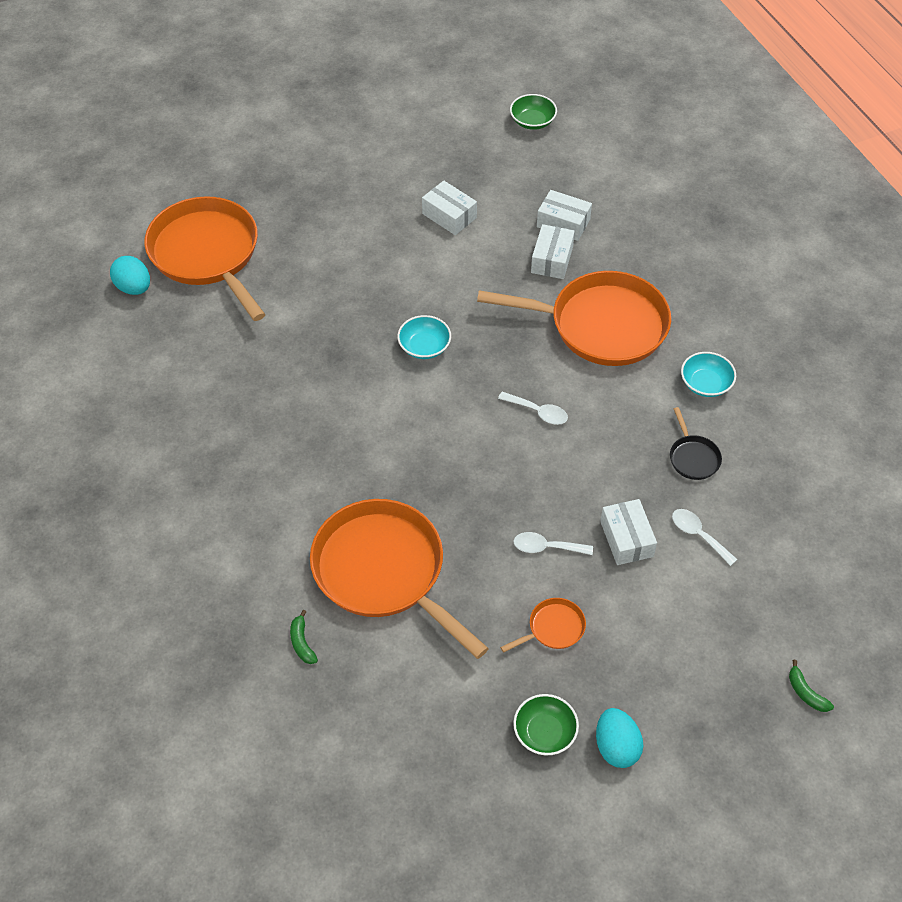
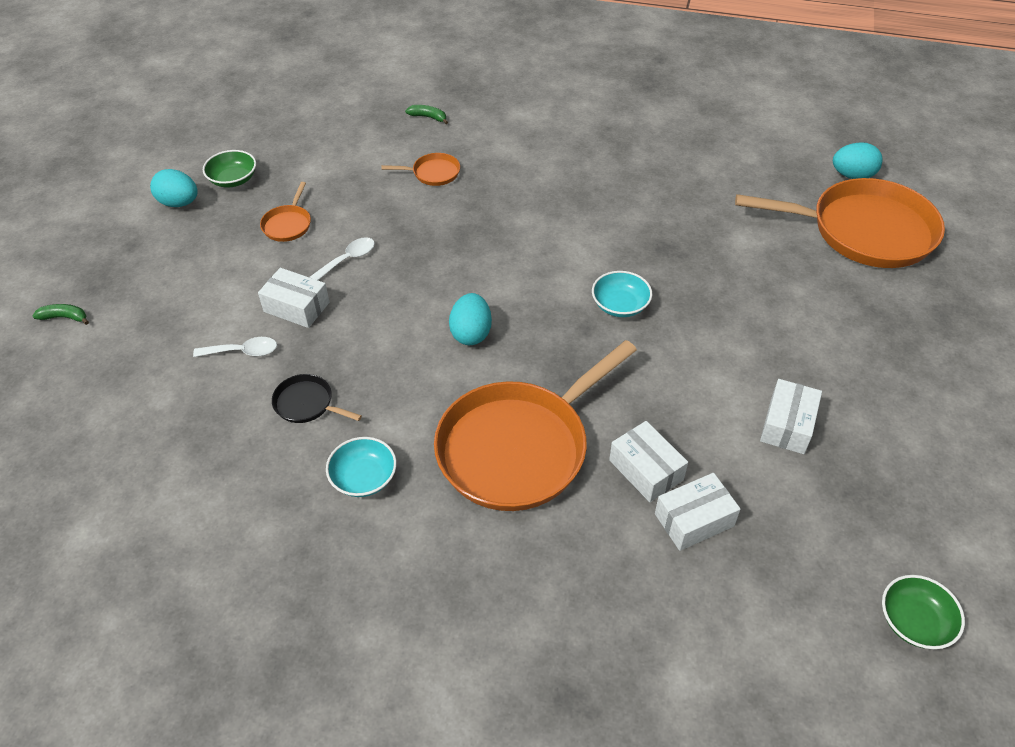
camera: 130 degrees right, 5 degrees down
(384, 571) = (433, 173): orange pan -> orange pan, size x0.41
(449, 216) = (787, 425): white box -> white box turned 60 degrees counterclockwise
(538, 412) = (471, 333): white spoon -> turquoise egg

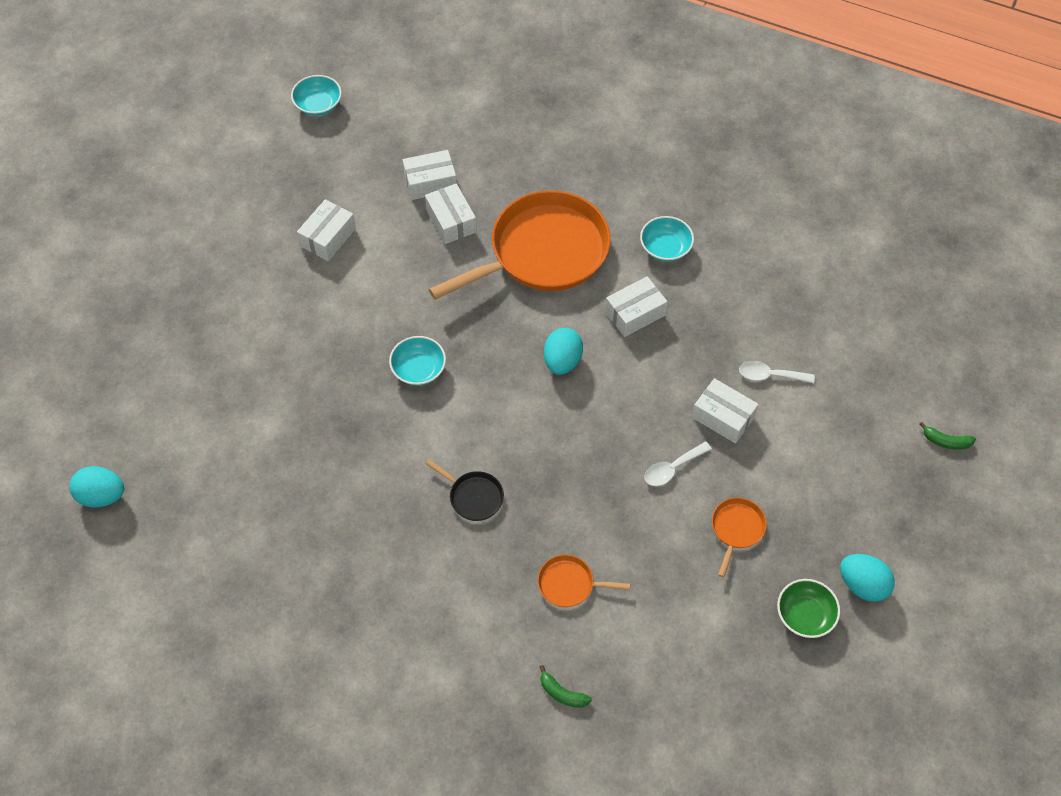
camera: 170 degrees left, 10 degrees up
(307, 404) = (710, 315): black pan -> black pan (473, 497)
(396, 393) = (635, 313): none -> white box
(864, 231) = (141, 417): orange pan -> none
(914, 621) = (318, 105): green bowl -> turquoise bowl

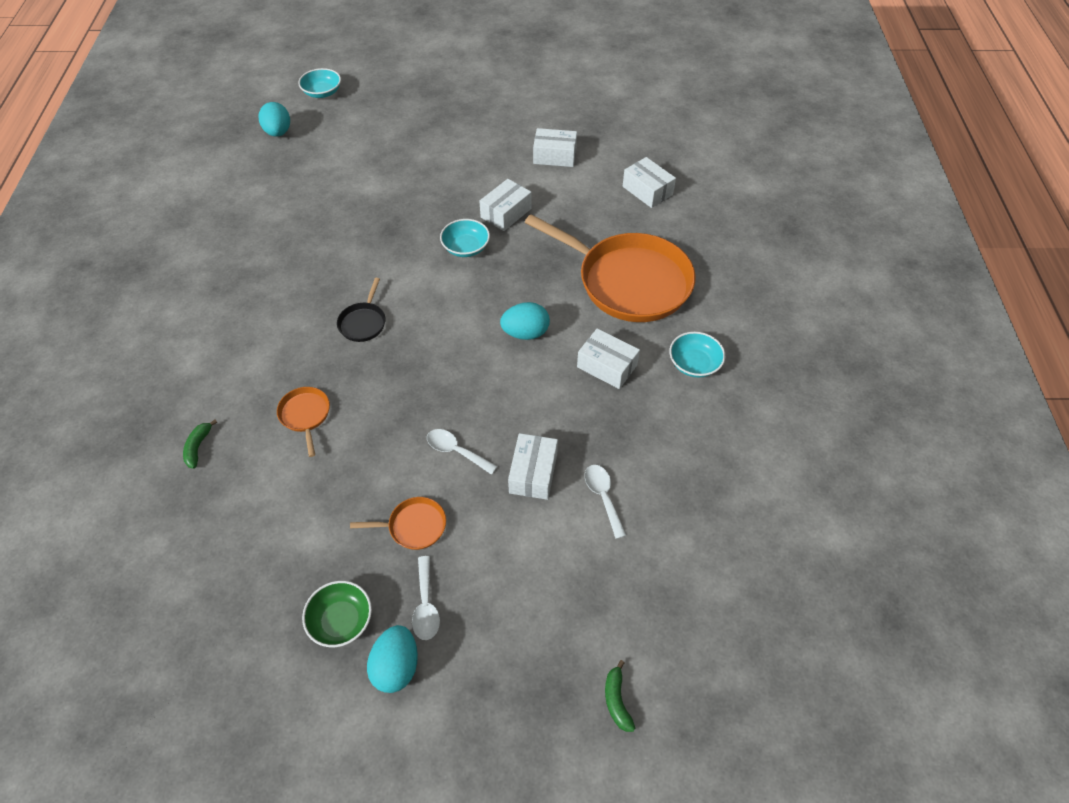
camera: 65 degrees right, 5 degrees down
(318, 105) = (671, 107): turquoise bowl -> turquoise bowl (322, 92)
(451, 221) = (619, 215): white box -> white box (506, 213)
(816, 545) = (425, 605): none -> white spoon

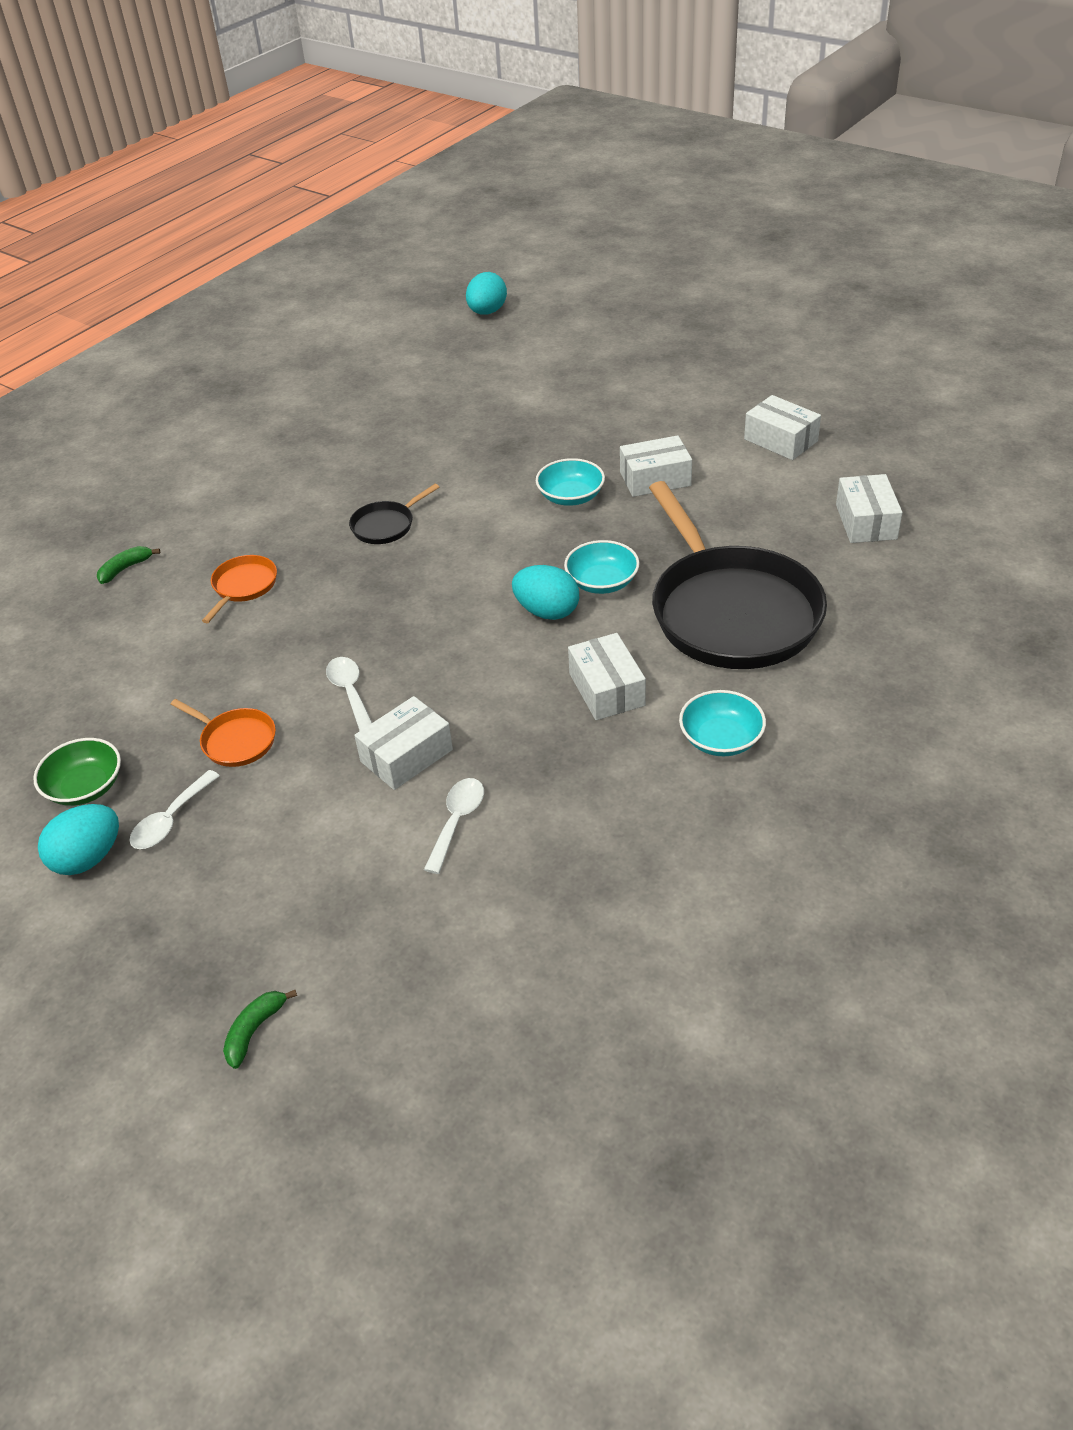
camera: 40 degrees right, 10 degrees down
(322, 92) = (573, 287): turquoise bowl -> turquoise bowl (602, 582)
(628, 281) = (731, 611): orange pan -> black pan

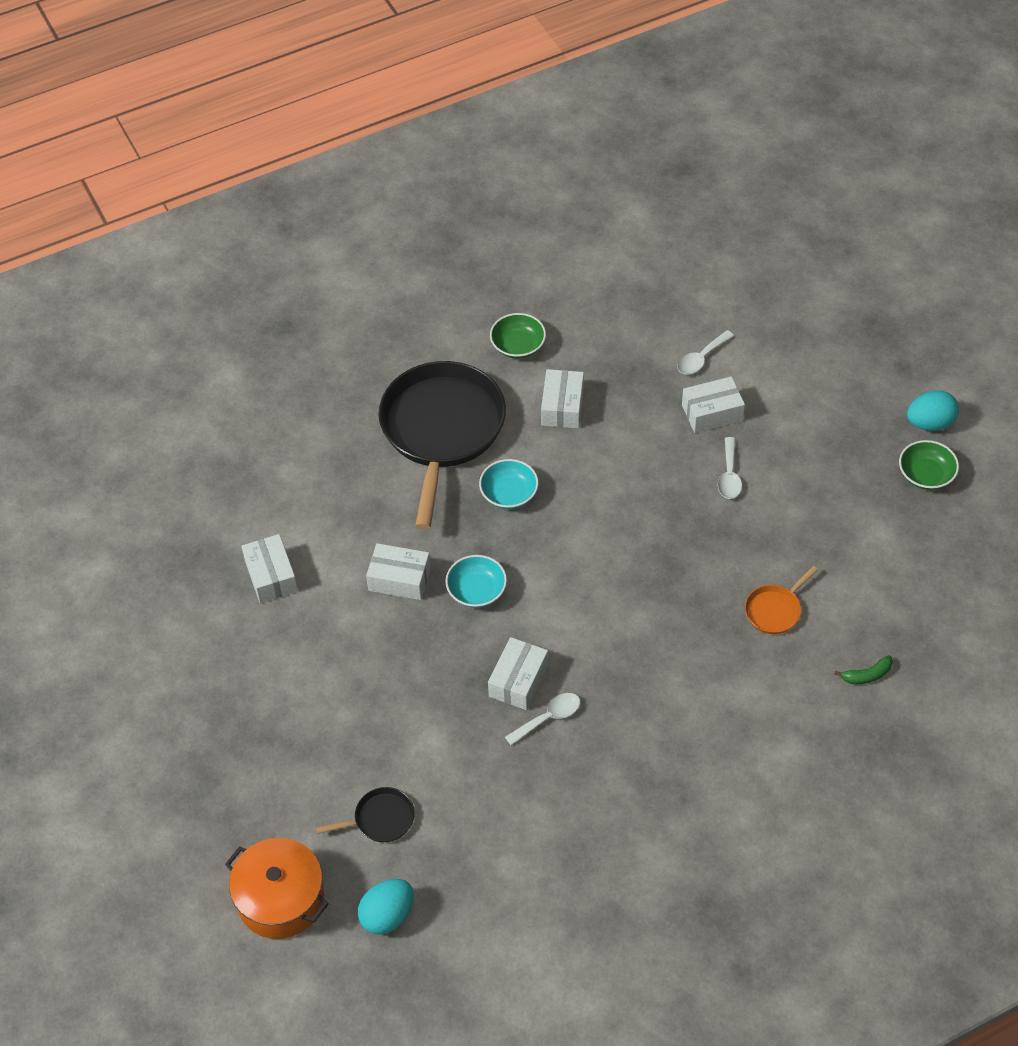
camera: 155 degrees left, 10 degrees up
(171, 819) = (874, 429): white spoon -> white spoon (548, 718)
(235, 740) = (818, 469): orange pan -> none
(254, 1030) = (854, 292): green banana -> none
(386, 525) = (638, 627): black pan -> black pan (380, 819)
(547, 611) = (563, 485): turquoise egg -> none
(574, 295) = (281, 899): none -> orange pot
(721, 739) = (518, 346): turquoise bowl -> green bowl
(866, 522) = (287, 464): white box -> white box (518, 680)

